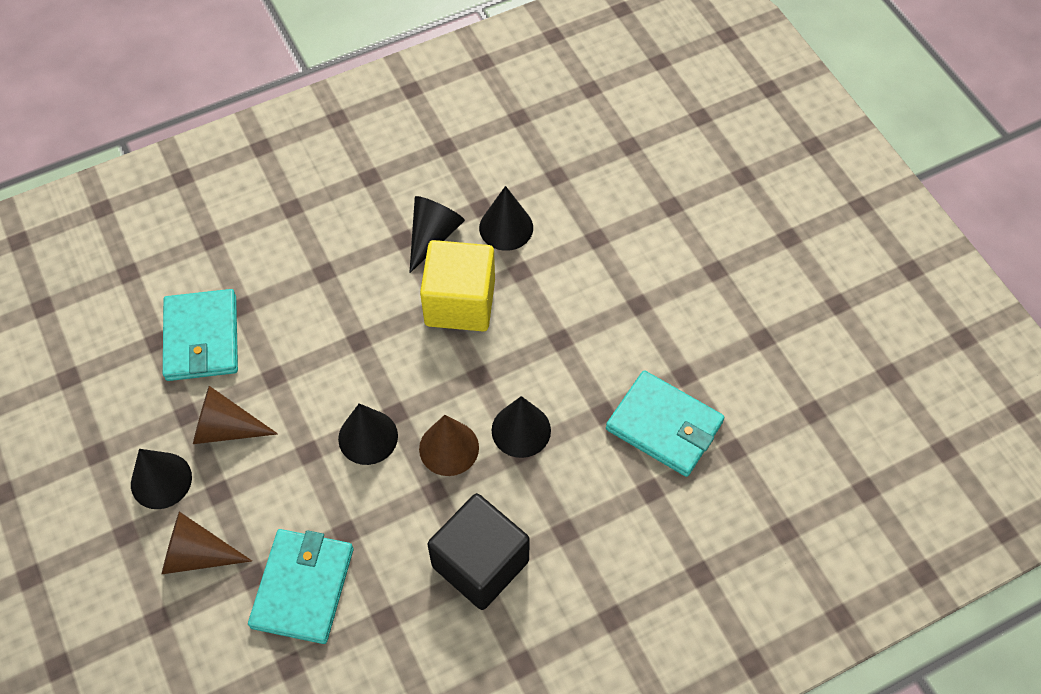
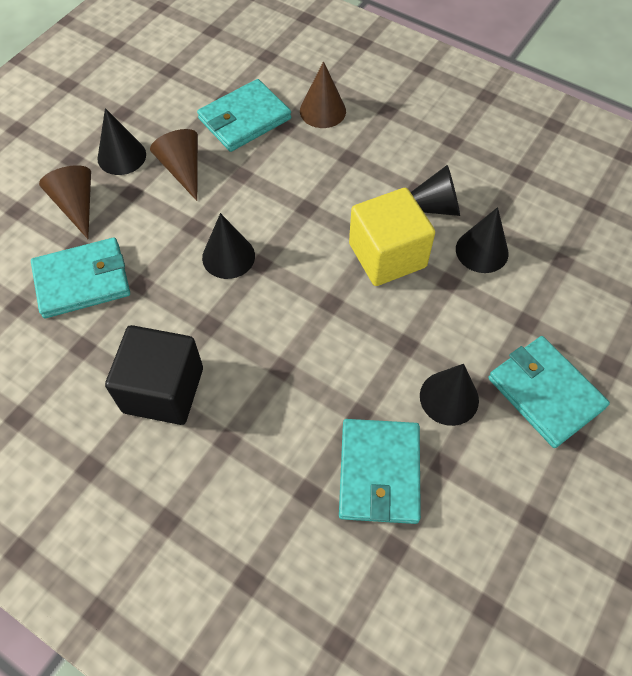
camera: 60 degrees right, 0 degrees up
(449, 448) = (252, 315): brown cone -> brown cone (322, 111)
(521, 430) = (301, 358): black cone -> black cone (449, 398)
(667, 266) = (545, 393): none -> turquoise wallet

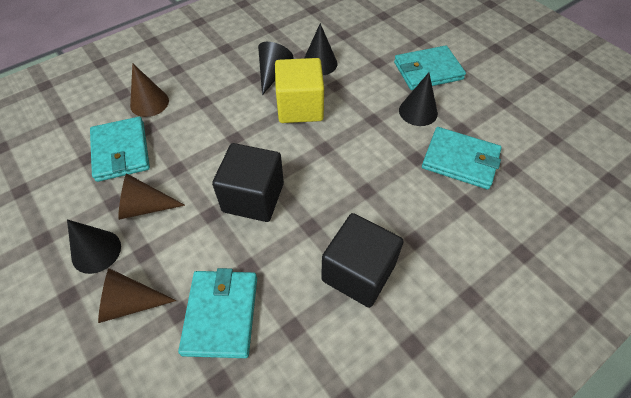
camera: 70 degrees left, 5 degrees down
(228, 256) = (253, 197): black cone -> black cube

